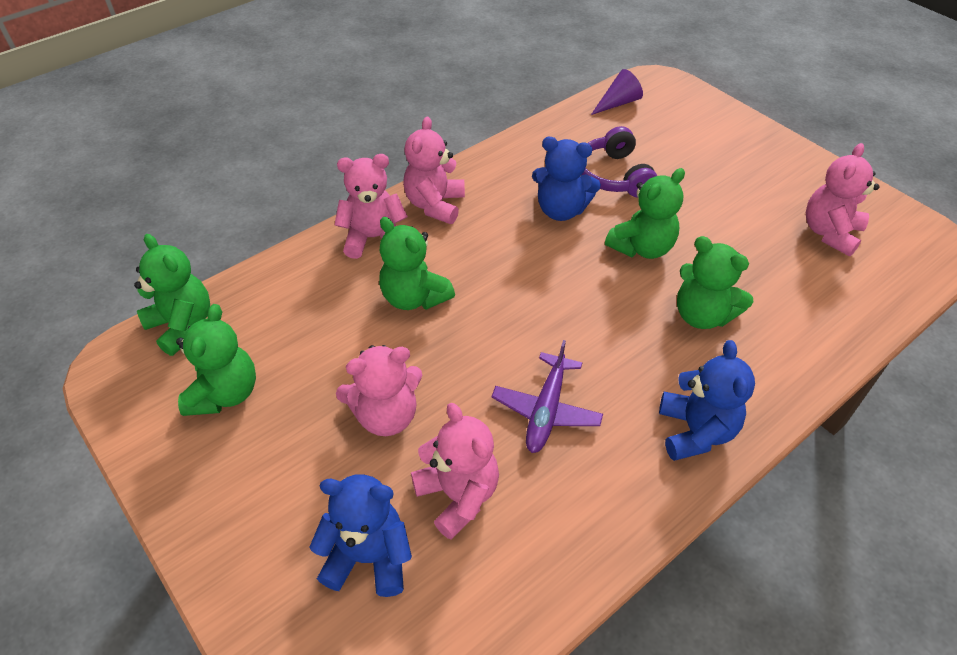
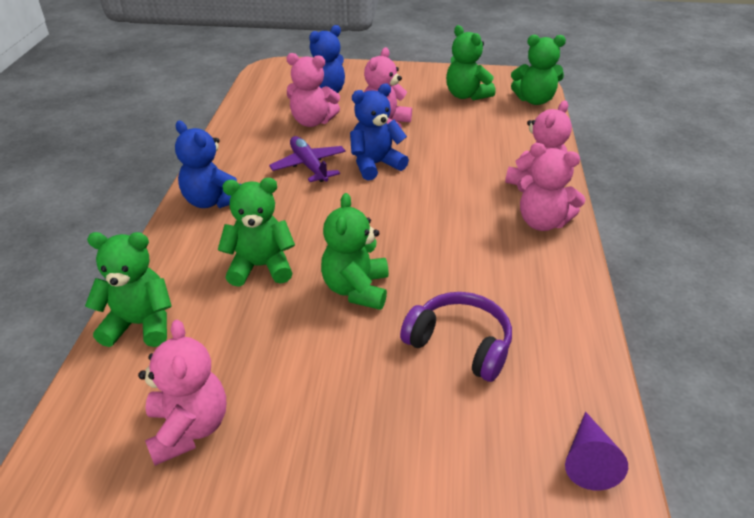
camera: 135 degrees right, 10 degrees down
(414, 297) = (455, 169): green teddy bear -> green teddy bear (140, 324)
(435, 205) = (542, 222): pink teddy bear -> pink teddy bear turned 150 degrees clockwise
(561, 210) = (455, 278): blue teddy bear -> blue teddy bear (375, 165)

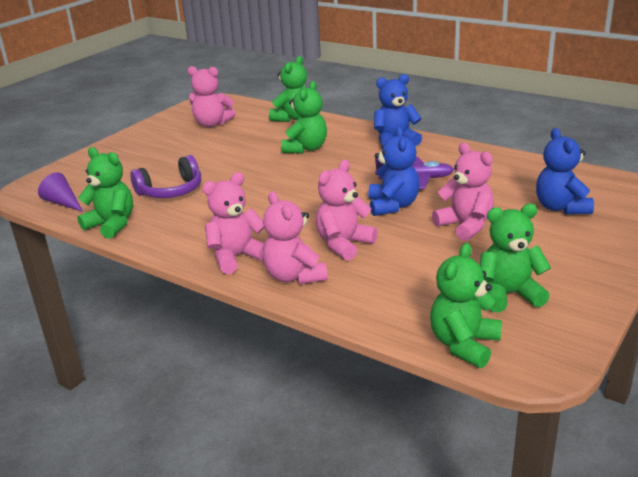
camera: 120 degrees right, 10 degrees down
(312, 122) = (497, 192): pink teddy bear -> pink teddy bear (344, 244)
(356, 289) = (252, 171): green teddy bear -> green teddy bear (112, 225)

